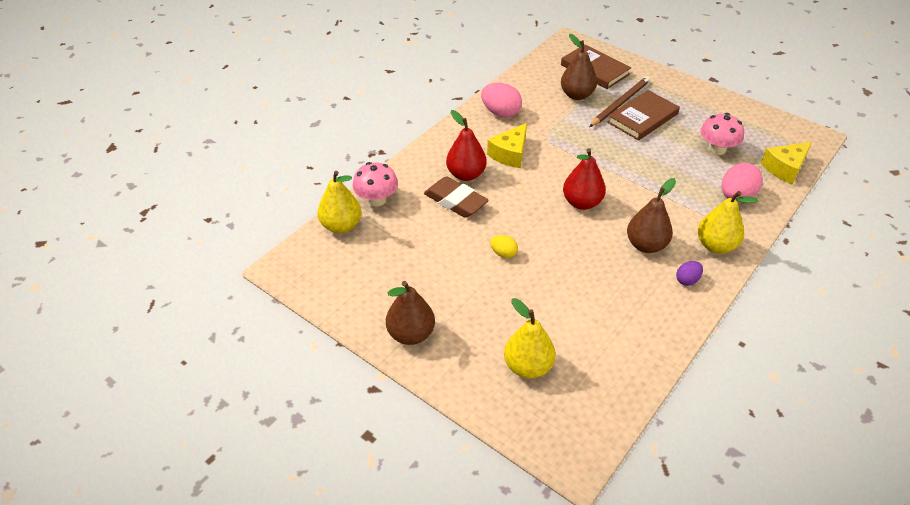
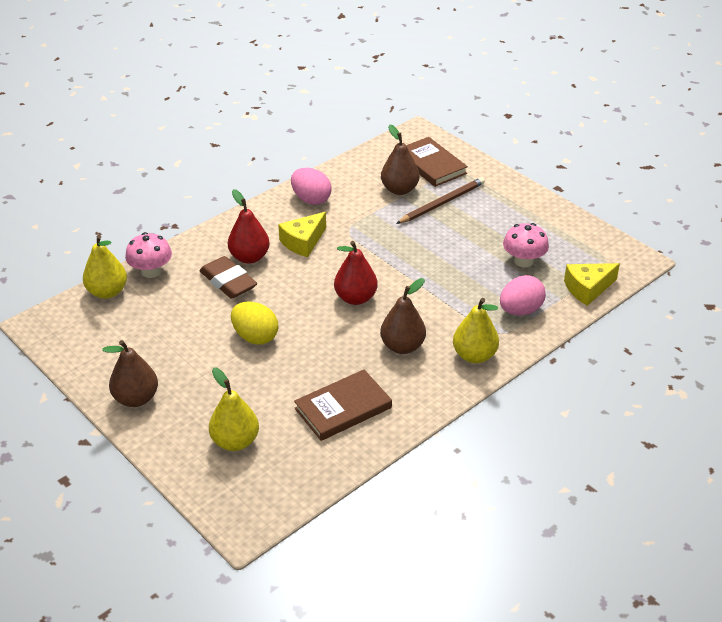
camera: 10 degrees right, 5 degrees down
(503, 253) = (255, 337): yellow egg -> yellow egg, size x1.80
(642, 118) = (459, 220): brown book -> brown book (343, 408)
(687, 280) = (428, 384): purple egg -> none

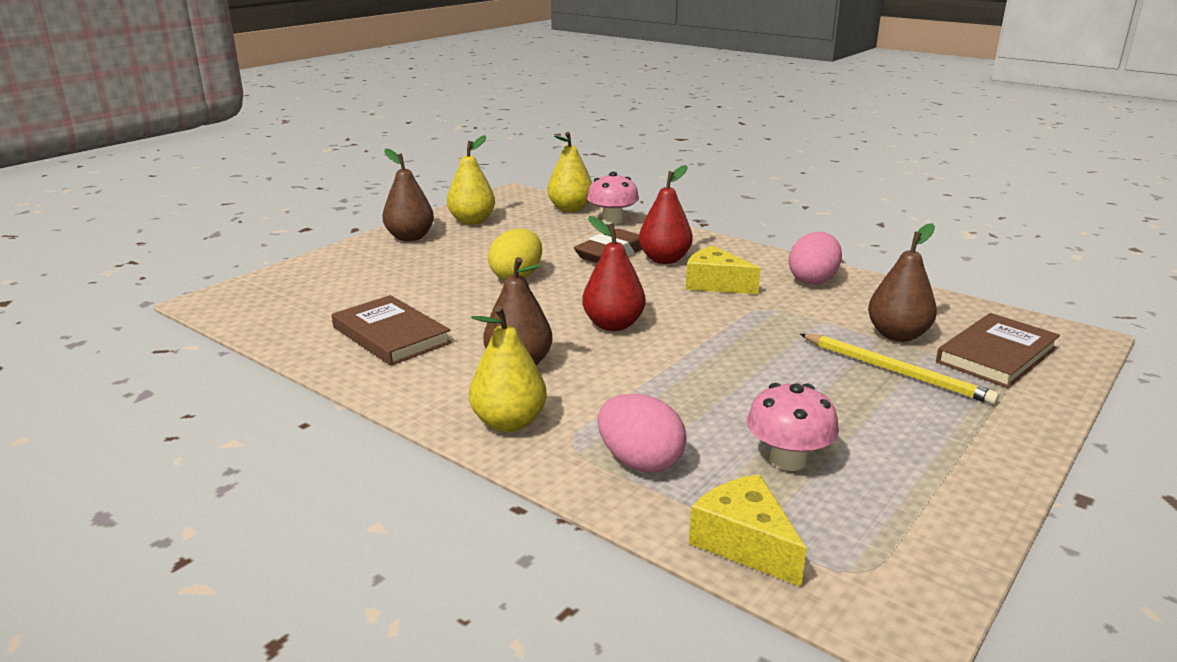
camera: 80 degrees right, 15 degrees down
(235, 441) = (340, 284): yellow pear -> yellow pear (472, 221)
(442, 203) = (896, 371): brown pencil -> yellow pencil

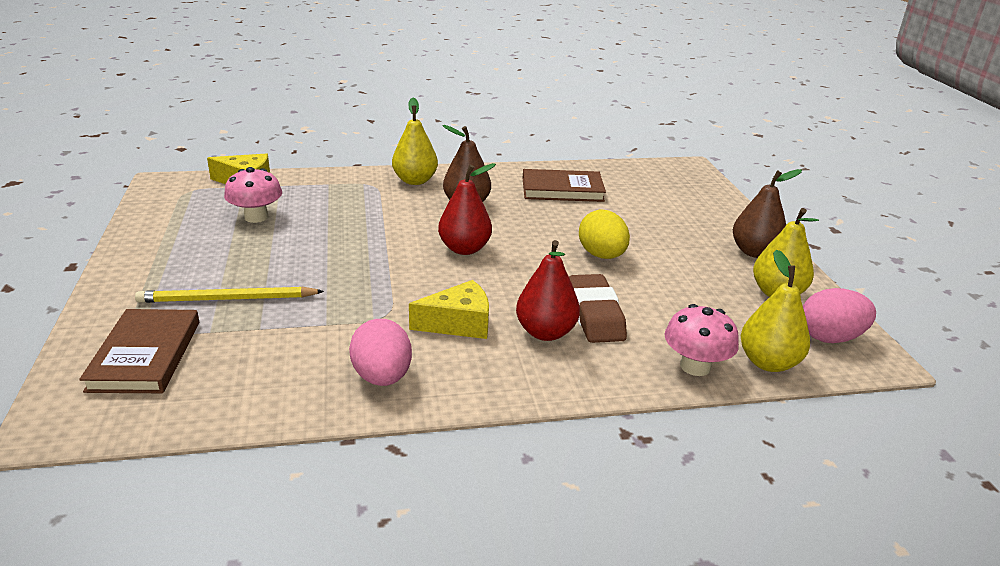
camera: 130 degrees right, 5 degrees up
(640, 462) = (329, 190): pink egg -> pink egg (830, 338)
(897, 335) = (247, 338): brown pear -> none

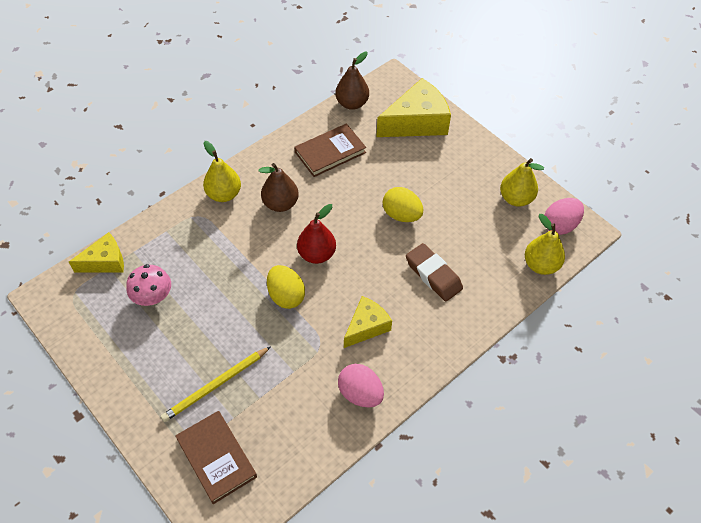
camera: 30 degrees left, 25 degrees up
(392, 265) = (286, 296): none -> yellow egg
(545, 332) = (418, 306): red pear -> none
(689, 200) = (416, 122): none -> yellow cheese
(695, 366) = (508, 289): pink mushroom -> none
(754, 252) = (484, 162): brown pear -> brown pear (352, 103)

